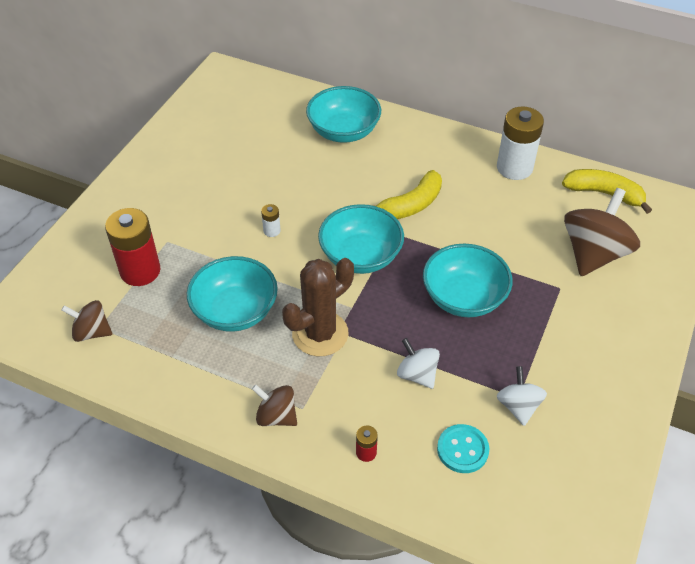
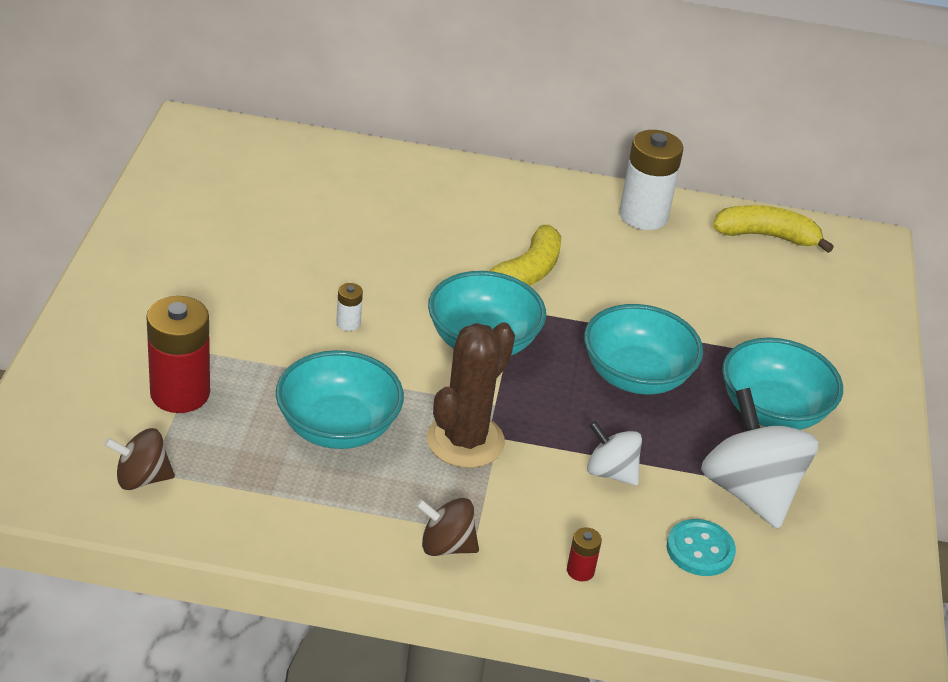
camera: 20 degrees left, 10 degrees down
(343, 131) = (398, 190): turquoise bowl -> turquoise bowl (772, 411)
(518, 406) = (750, 491): white spinning top -> white spinning top, size x1.82
(594, 254) = (778, 307): brown spinning top -> none

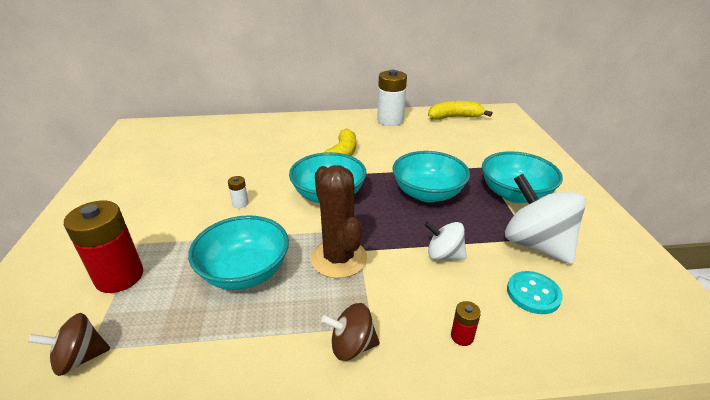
camera: 10 degrees left, 5 degrees down
(465, 441) = (338, 258): brown cactus -> brown cactus turned 45 degrees counterclockwise

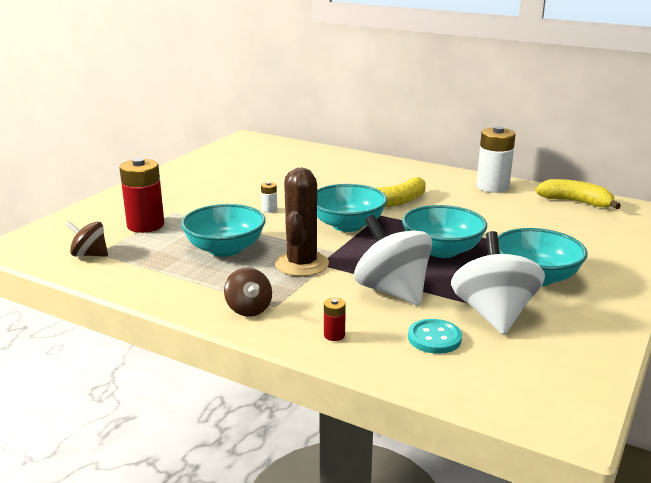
camera: 35 degrees right, 10 degrees down
(352, 346) = (248, 309): brown spinning top -> brown spinning top turned 150 degrees counterclockwise
(444, 255) = (392, 291): white spinning top -> white spinning top, size x1.82

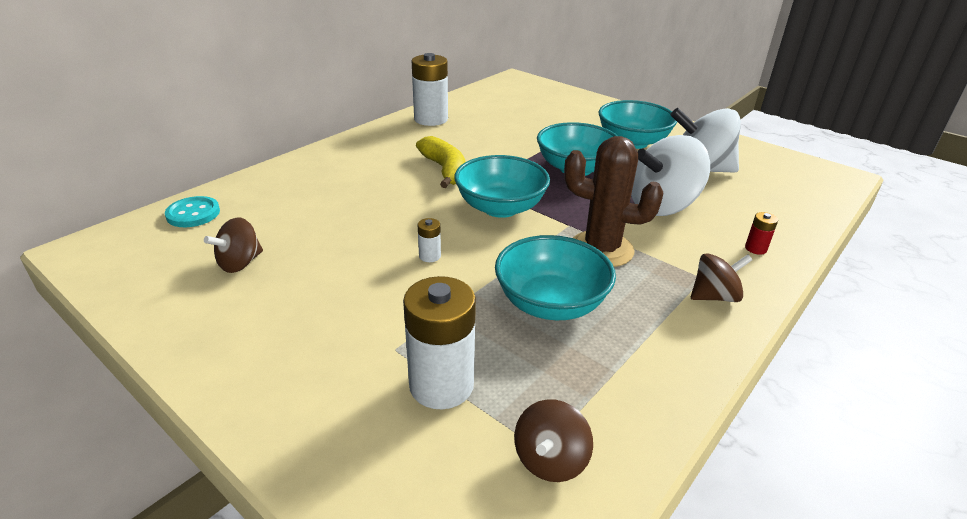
camera: 80 degrees left, 10 degrees up
(145, 225) = (441, 385): red battery -> white battery
(244, 167) = (240, 263): none -> brown spinning top
(434, 338) = (746, 201): turquoise button -> turquoise button (193, 214)
(575, 202) = (485, 97): yellow banana -> none

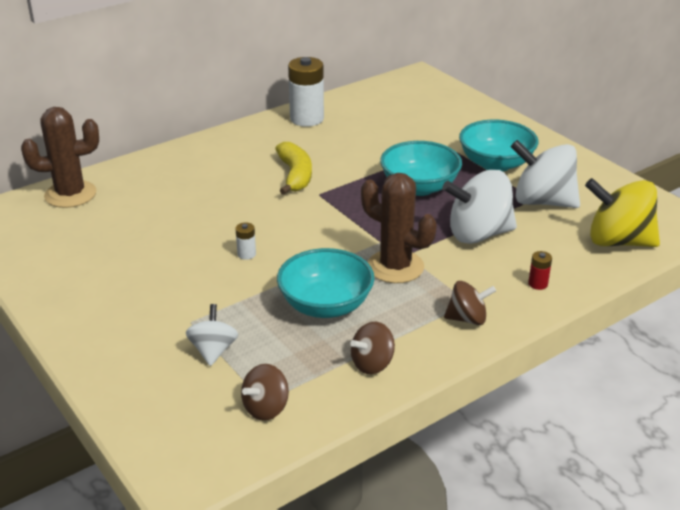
camera: 15 degrees right, 0 degrees up
(193, 214) = (70, 194): turquoise button -> brown cactus
(240, 263) = (97, 241): brown spinning top -> brown spinning top (372, 364)
(441, 385) = (213, 351): white battery -> white spinning top
(500, 207) = (327, 218): turquoise bowl -> none
(795, 198) = (618, 241): none -> yellow spinning top

